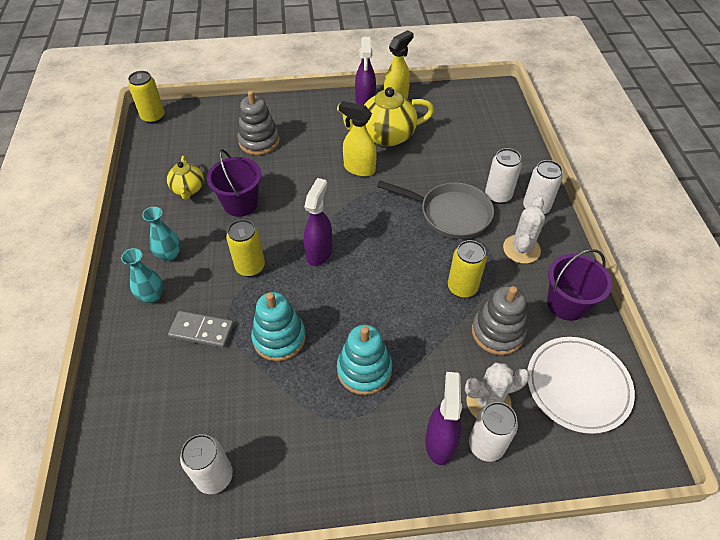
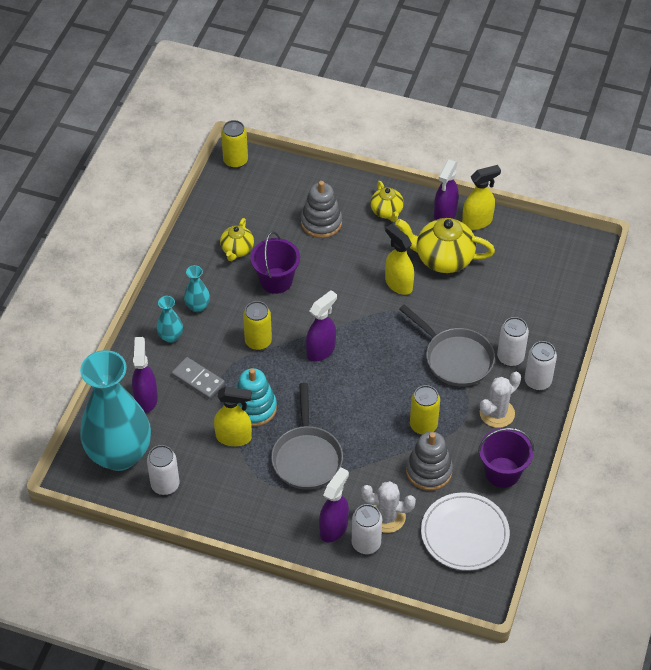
camera: 25 degrees right, 0 degrees up
(140, 460) = (119, 454): none -> turquoise vase
(149, 376) = (146, 399): none -> purple spray bottle
(272, 380) = (234, 437): none -> yellow spray bottle
(314, 115) = (387, 211): none -> yellow teapot
(364, 370) = (306, 457): turquoise stacking toy -> grey pan

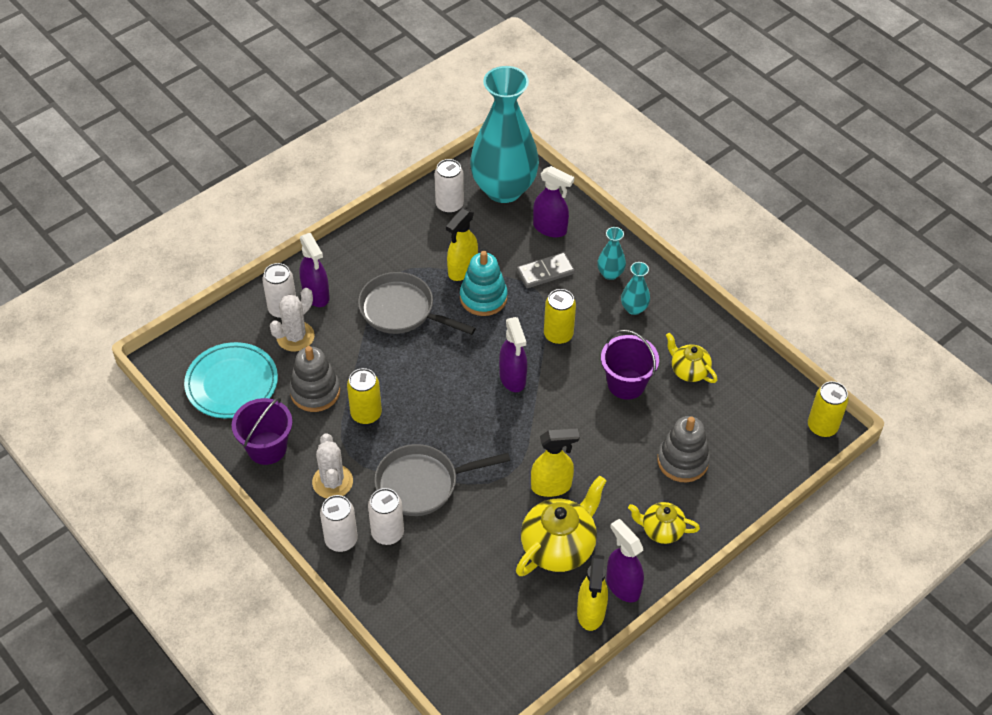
camera: 120 degrees right, 0 degrees up
(464, 534) = (232, 383): white plate -> turquoise plate

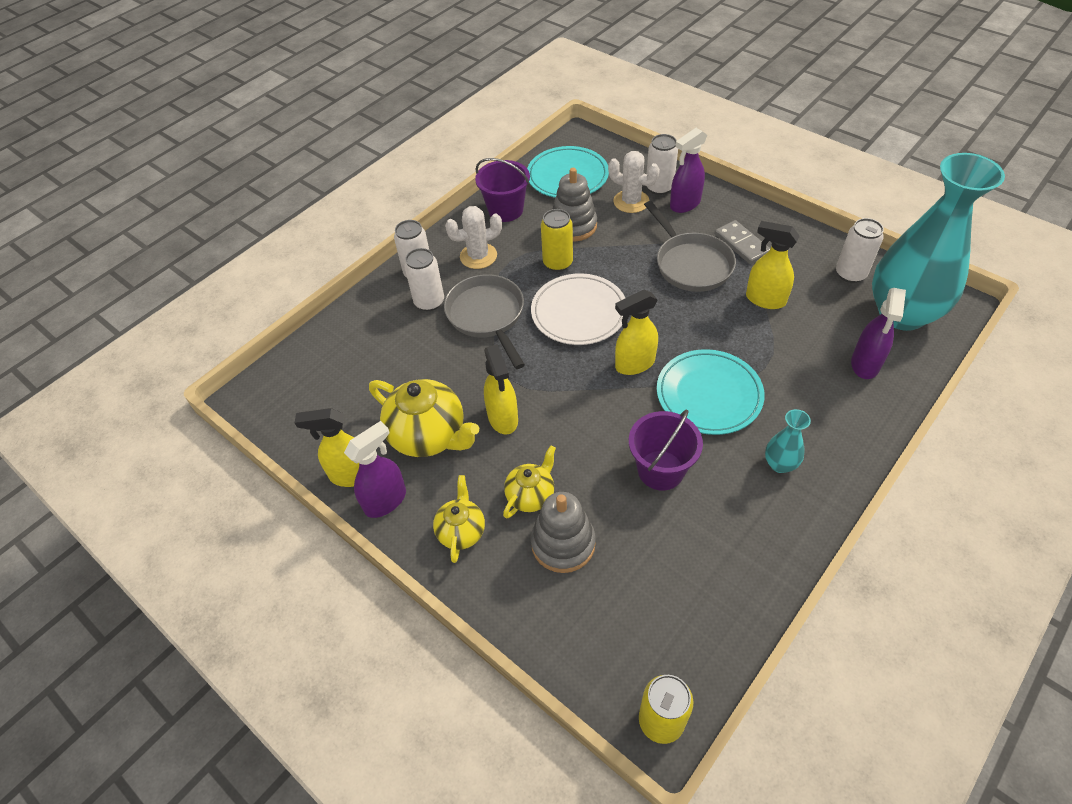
camera: 85 degrees right, 0 degrees up
(401, 310) = (690, 264): grey pan -> grey pan turned 135 degrees clockwise
(439, 408) = (579, 312): none -> white plate
(483, 298) = (734, 322): turquoise stacking toy -> none
(512, 378) = (634, 364): purple spray bottle -> yellow spray bottle
(545, 272) = (795, 370): grey domino -> grey domino (741, 244)
(558, 335) = (709, 395): yellow can -> turquoise plate
(610, 273) = (824, 432): turquoise vase -> none
(689, 371) = (703, 536): yellow teapot -> yellow teapot (531, 495)

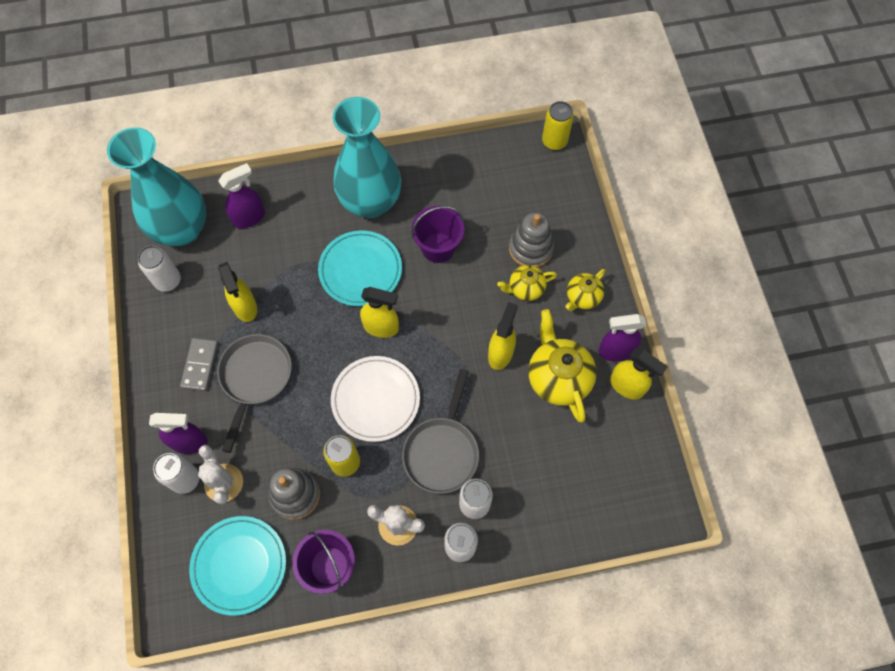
camera: 145 degrees left, 15 degrees up
(780, 464) = (370, 202): turquoise vase -> turquoise vase, size x2.49

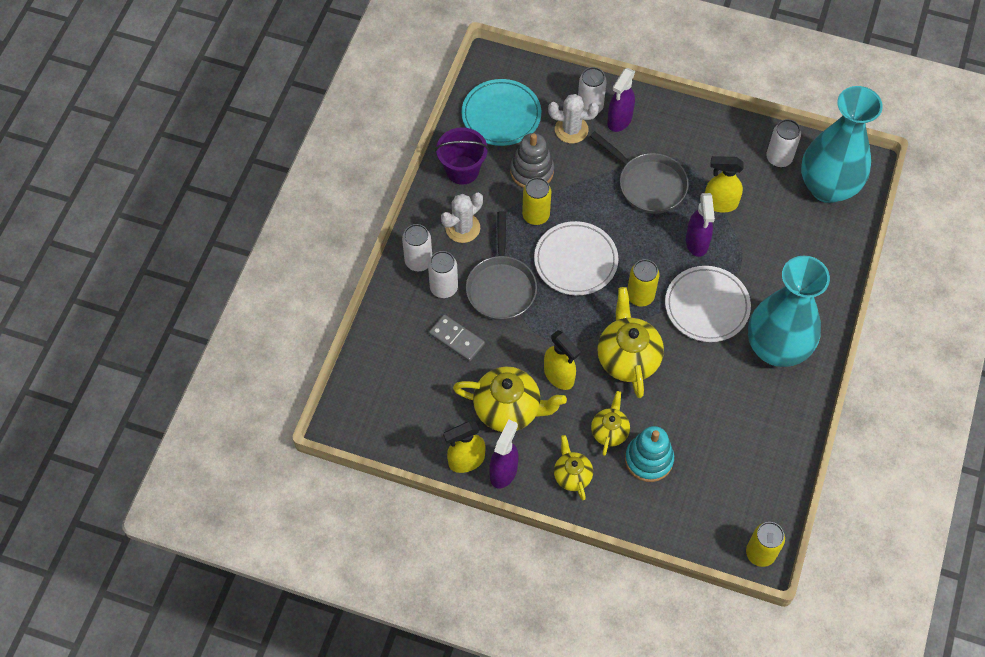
camera: 120 degrees right, 5 degrees down
(200, 365) = (683, 151): grey domino -> grey domino (456, 339)
(249, 217) = (812, 243): purple spray bottle -> purple spray bottle (697, 243)
(360, 270) = (707, 306): turquoise plate -> white plate
(381, 327) = (640, 296): yellow spray bottle -> yellow can
(438, 247) = (695, 380): purple bucket -> none
(442, 451) = (501, 287): grey pan -> grey pan turned 135 degrees counterclockwise
(449, 307) = (628, 358): none -> yellow teapot
(530, 248) = (649, 459): grey stacking toy -> turquoise stacking toy

